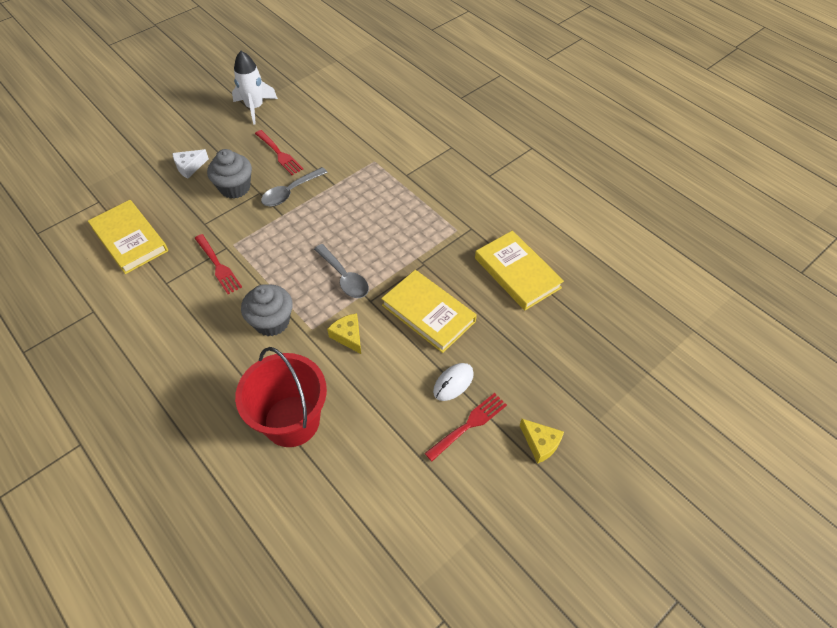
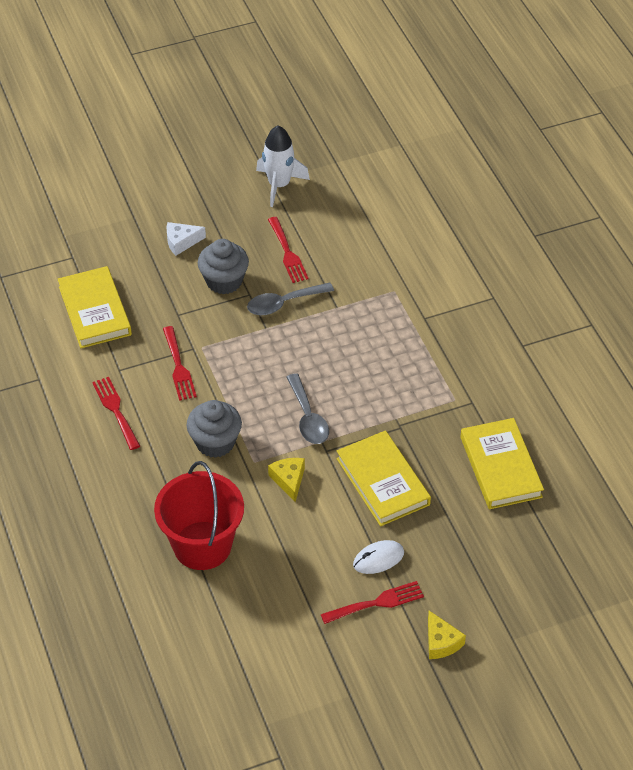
camera: 20 degrees right, 5 degrees down
(172, 319) = (115, 410): none -> red fork

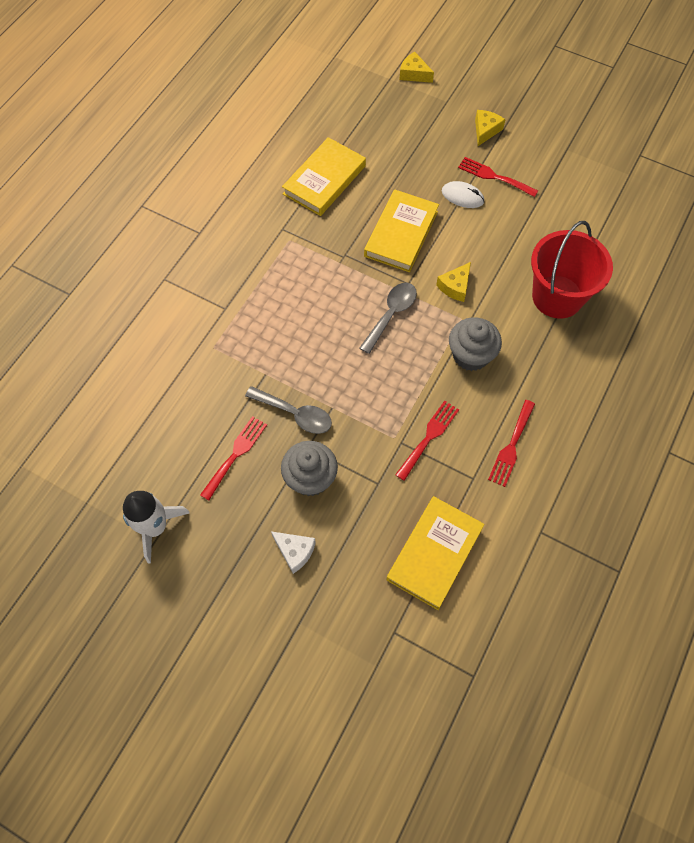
camera: 130 degrees left, 15 degrees up
(579, 638) = (414, 74): none -> yellow cheese

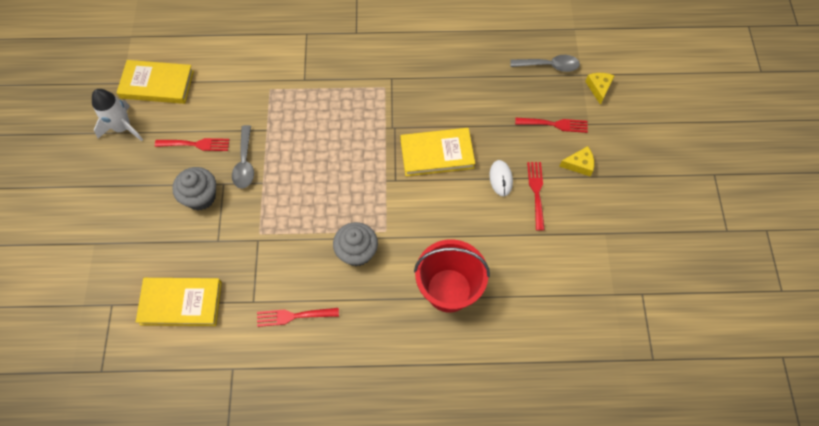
camera: 60 degrees right, 0 degrees up
(295, 551) = (142, 215): white cheese -> none
(324, 180) = (452, 81): yellow book -> yellow book (157, 84)
(391, 314) = (361, 182): grey spoon -> grey spoon (549, 66)
(428, 437) = (271, 256): red fork -> red fork (555, 124)
(455, 286) = (412, 213): yellow cheese -> none

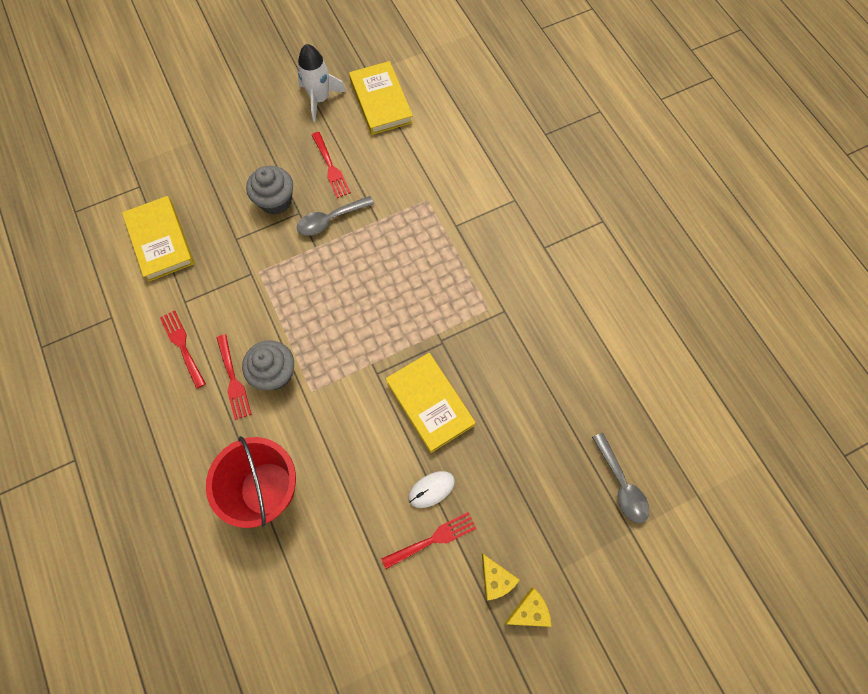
camera: 65 degrees right, 5 degrees up
(555, 124) = (538, 525): red fork -> red fork (233, 380)
(599, 88) = (622, 562): yellow cheese -> yellow cheese (529, 610)

